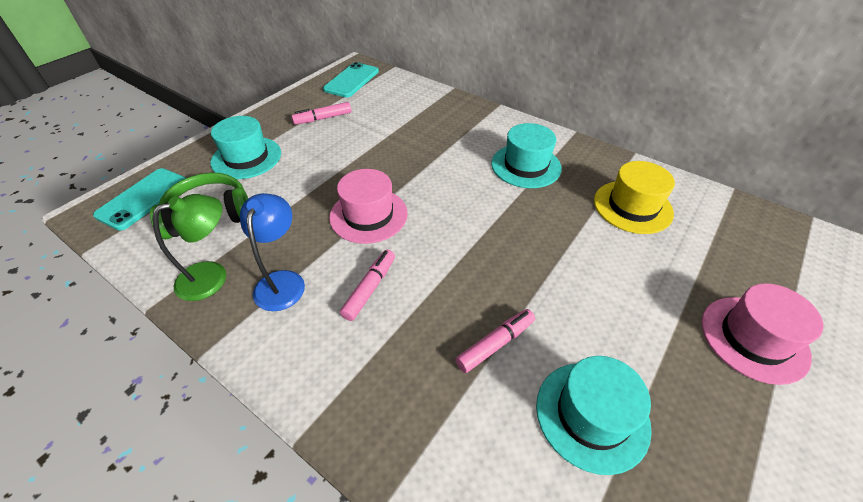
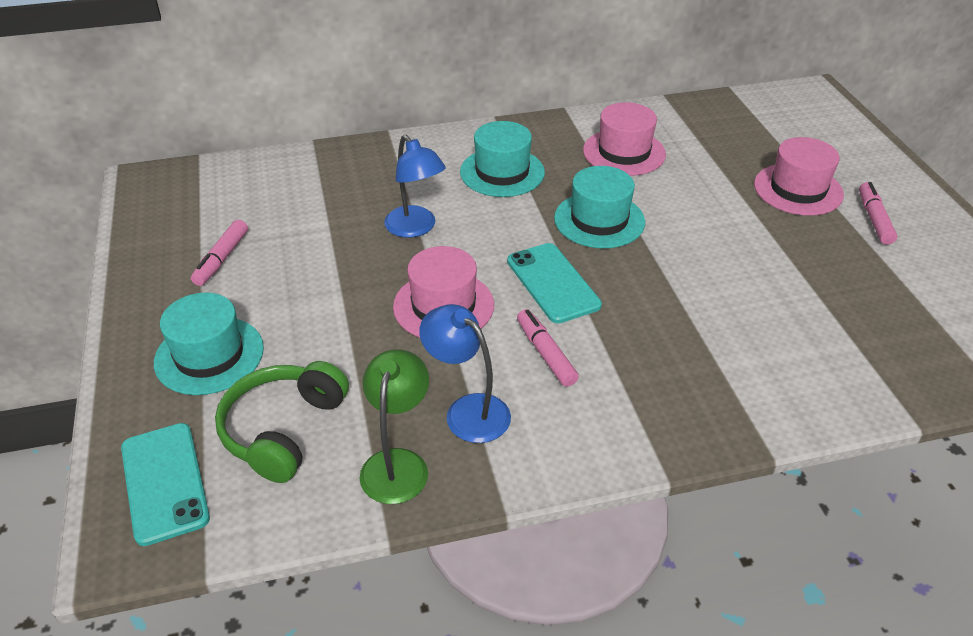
camera: 50 degrees left, 5 degrees down
(351, 80) = (174, 199): turquoise phone -> turquoise phone (553, 283)
(426, 164) = (415, 228): none -> blue lamp
(495, 344) = (684, 312): pink marker -> pink marker (874, 219)
(592, 415) = (788, 301): turquoise hat -> turquoise hat (599, 220)
(632, 207) = (624, 152): yellow hat -> pink hat

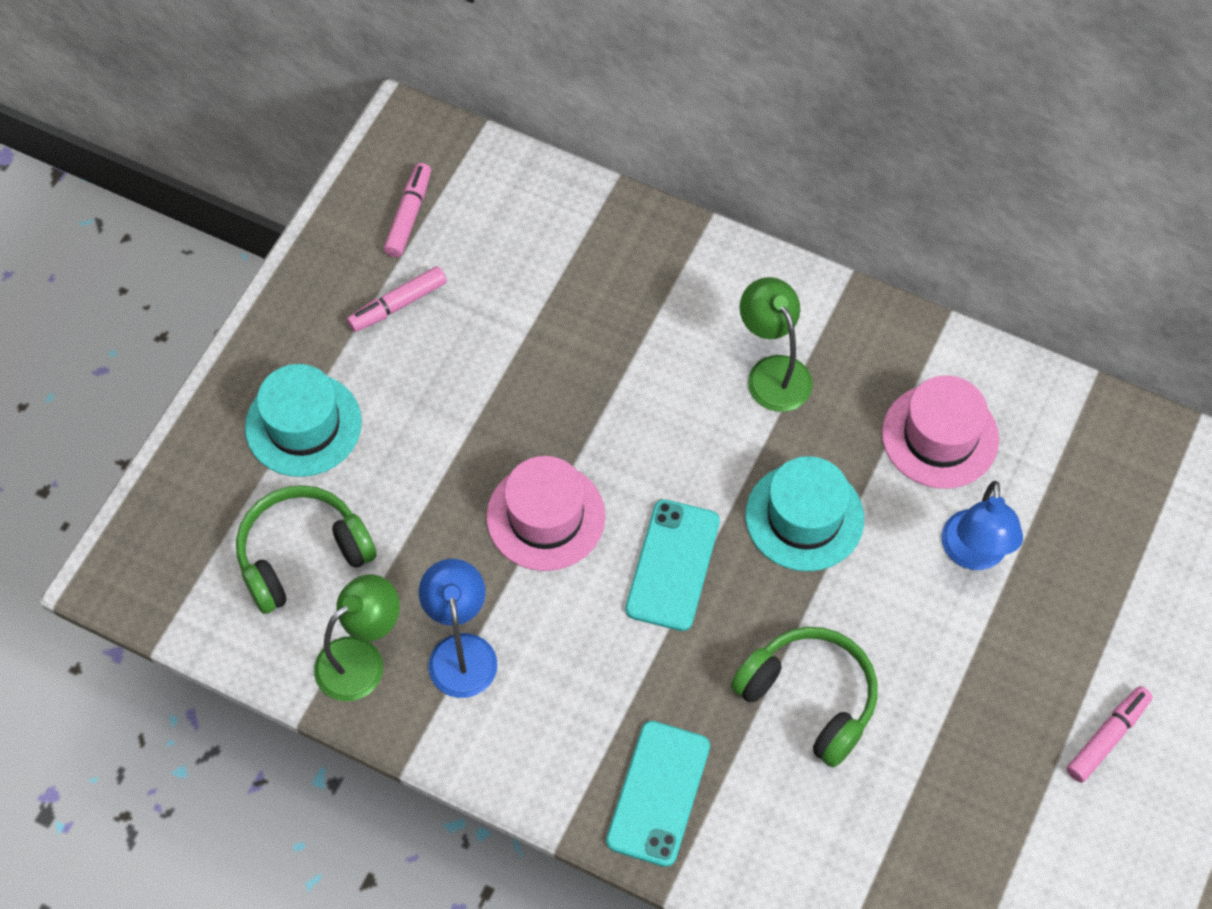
camera: 40 degrees right, 20 degrees up
(164, 482) = (180, 540): turquoise phone -> turquoise phone (658, 793)
(415, 228) = (609, 393): blue lamp -> blue lamp (974, 554)
(502, 172) = (773, 372): turquoise hat -> green lamp
(546, 353) = (584, 643): pink marker -> pink marker (409, 215)
(712, 296) = (809, 698): none -> green headphones
(798, 189) = (1074, 635): pink hat -> none

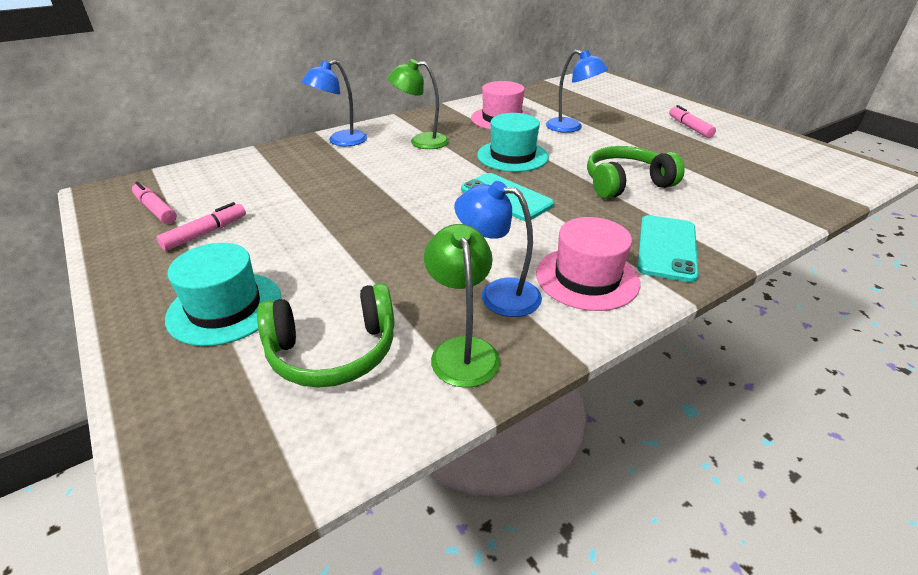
camera: 60 degrees left, 25 degrees down
(302, 555) = (333, 351): green headphones -> green headphones turned 105 degrees counterclockwise
(398, 304) = (205, 233): pink marker -> pink marker turned 135 degrees counterclockwise
(545, 516) = (429, 227): pink hat -> pink hat (587, 278)
(658, 793) = (667, 248): turquoise phone -> turquoise phone turned 60 degrees clockwise
(702, 270) = (340, 141): none -> blue lamp

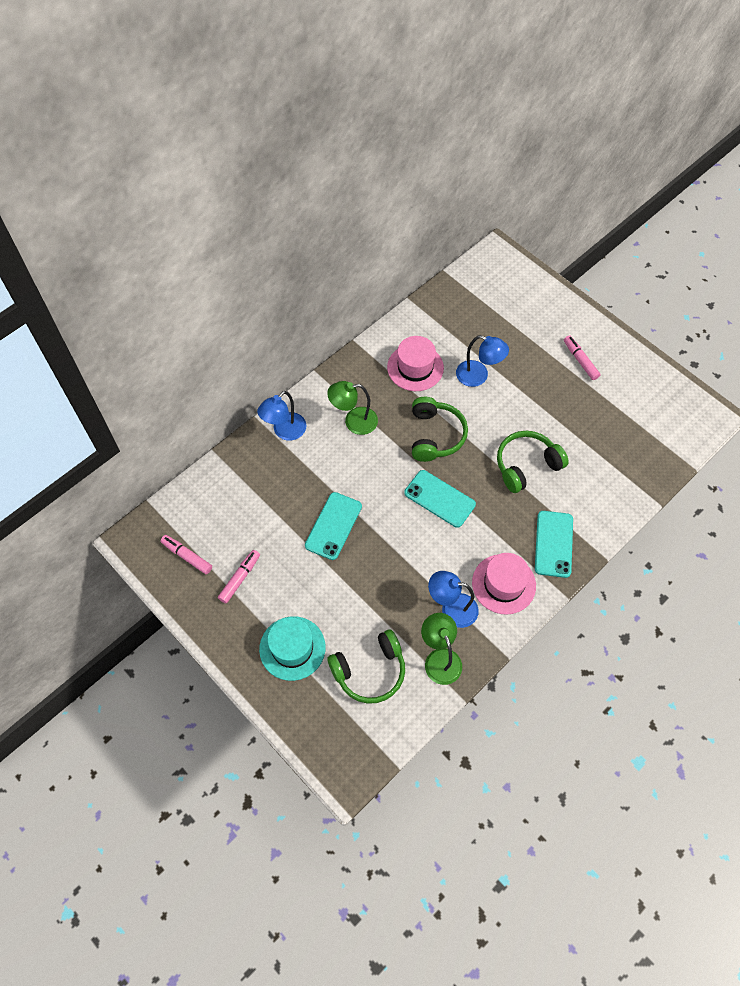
camera: 10 degrees left, 25 degrees up
(358, 204) = (333, 526): none -> turquoise phone
(512, 156) = (435, 435): turquoise hat -> green headphones

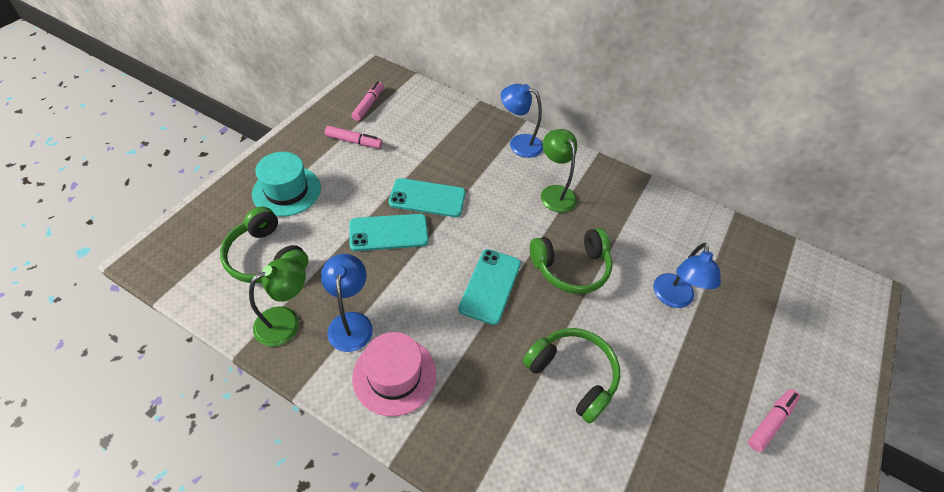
camera: 70 degrees right, 10 degrees down
(415, 367) = (649, 234): pink hat -> none
(553, 544) = (467, 430): turquoise phone -> turquoise phone (388, 232)

